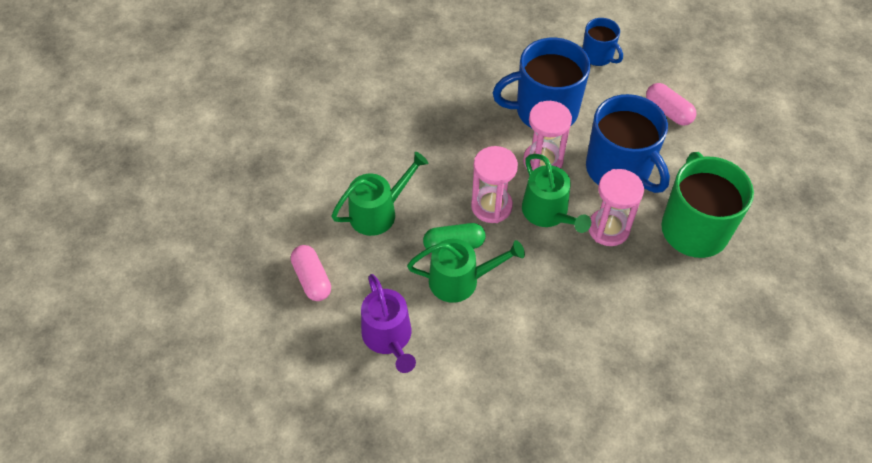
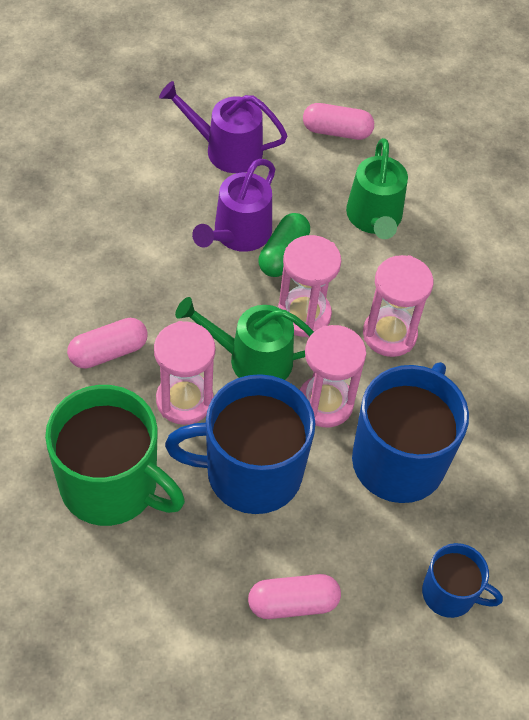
camera: 120 degrees right, 0 degrees up
(460, 280) = (238, 234): green watering can -> purple watering can
(465, 157) = (389, 334): none -> pink hourglass
(598, 56) = (450, 594): blue mug -> blue mug turned 150 degrees counterclockwise
(617, 291) = (108, 352): none -> pink capsule

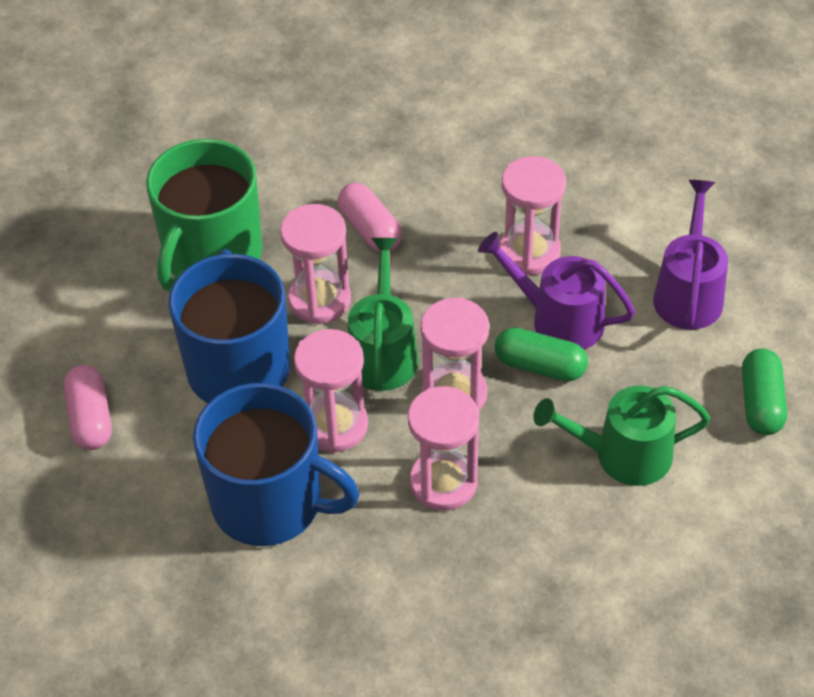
camera: 90 degrees right, 5 degrees down
(162, 241) = (529, 252): none -> pink hourglass
(336, 131) = (761, 403): pink capsule -> green capsule
(450, 594) = (105, 561): blue mug -> none

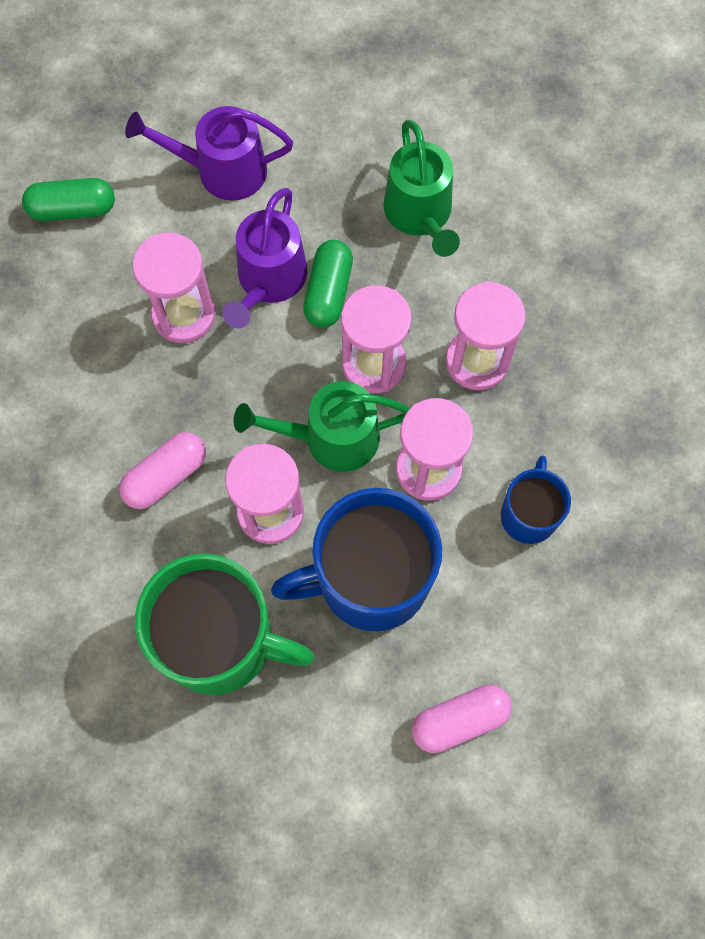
camera: 100 degrees left, 20 degrees up
(270, 503) = (529, 514): blue mug -> blue mug, size x0.53
(761, 403) = (344, 108): green capsule -> green capsule (73, 209)

